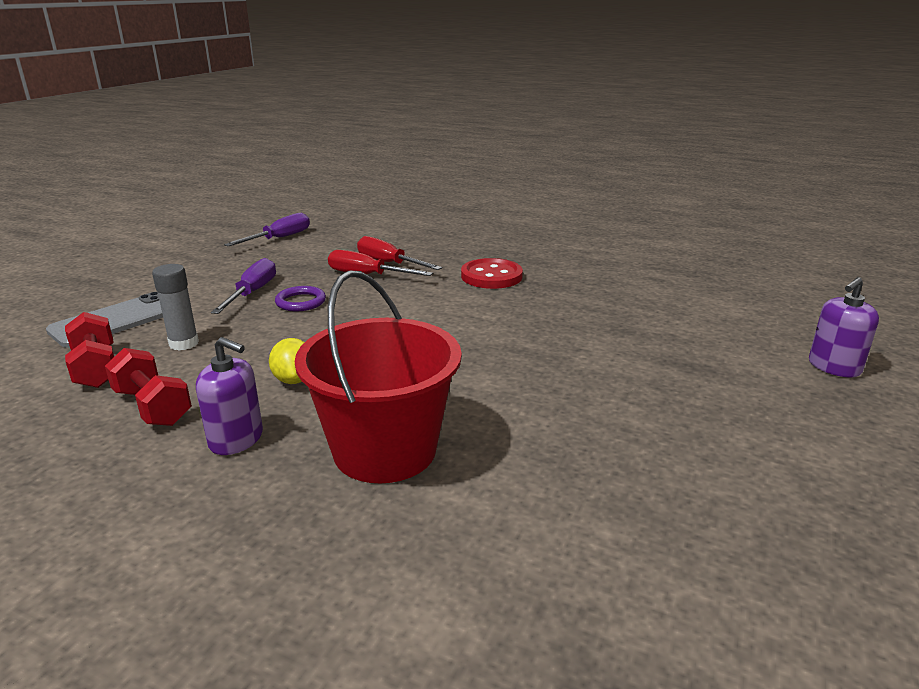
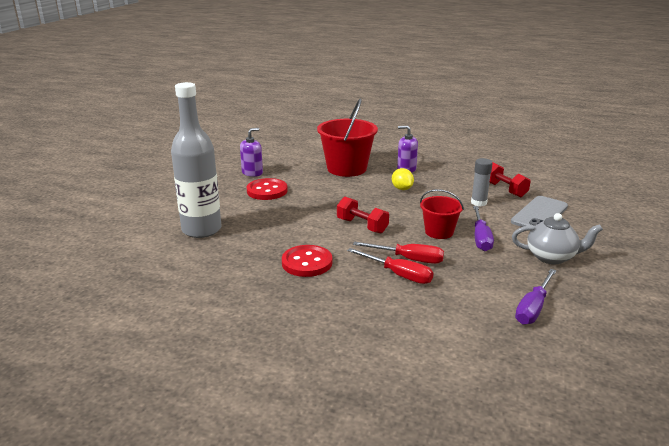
camera: 175 degrees right, 0 degrees up
(152, 407) = (454, 177): red dumbbell -> red dumbbell (362, 226)
(195, 271) = (552, 257): none -> grey teapot
(300, 302) = (439, 232): purple ring -> red bucket
(572, 387) = (267, 191): none -> red button
(651, 318) = (201, 230): none -> grey bottle
(834, 367) = (125, 204): purple soap dispenser -> purple soap dispenser (252, 173)

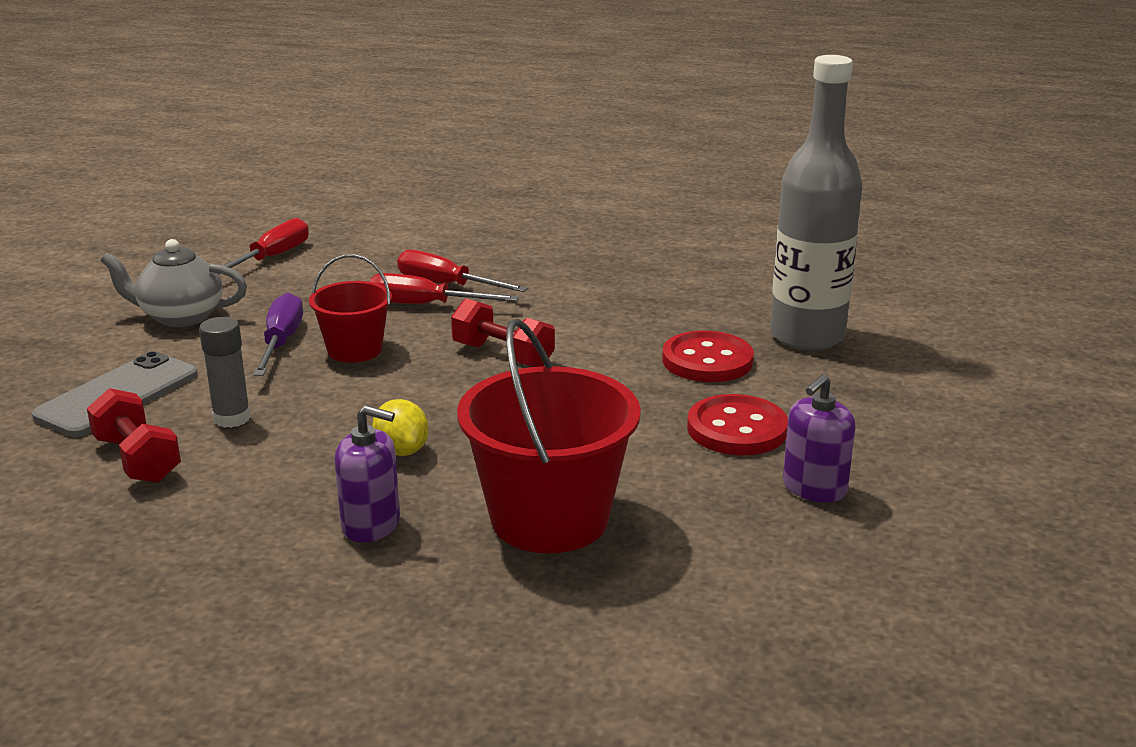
camera: 175 degrees right, 0 degrees up
(307, 263) = (591, 294): red button -> red button (707, 360)
(533, 308) = (271, 258): purple screwdriver -> red screwdriver

